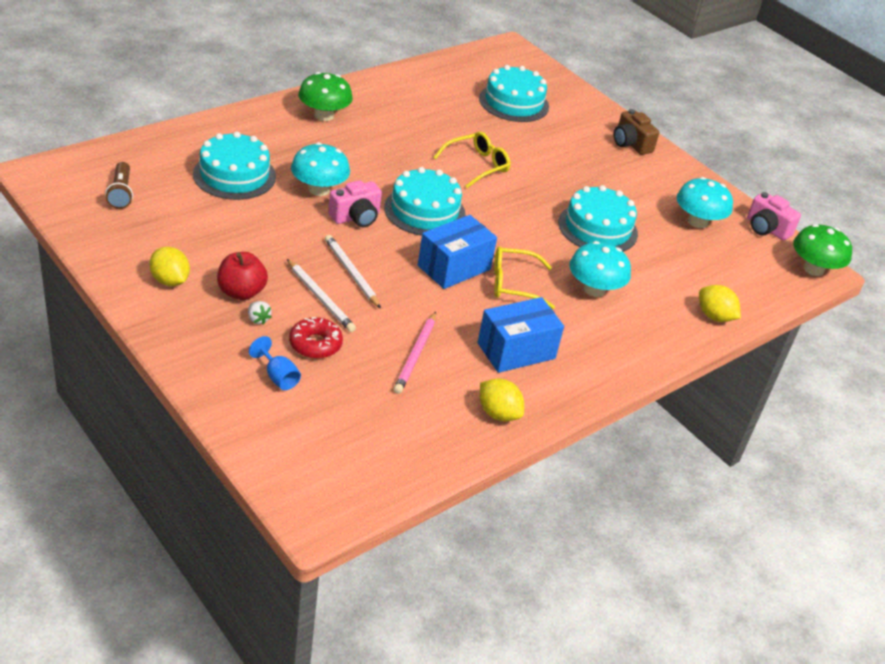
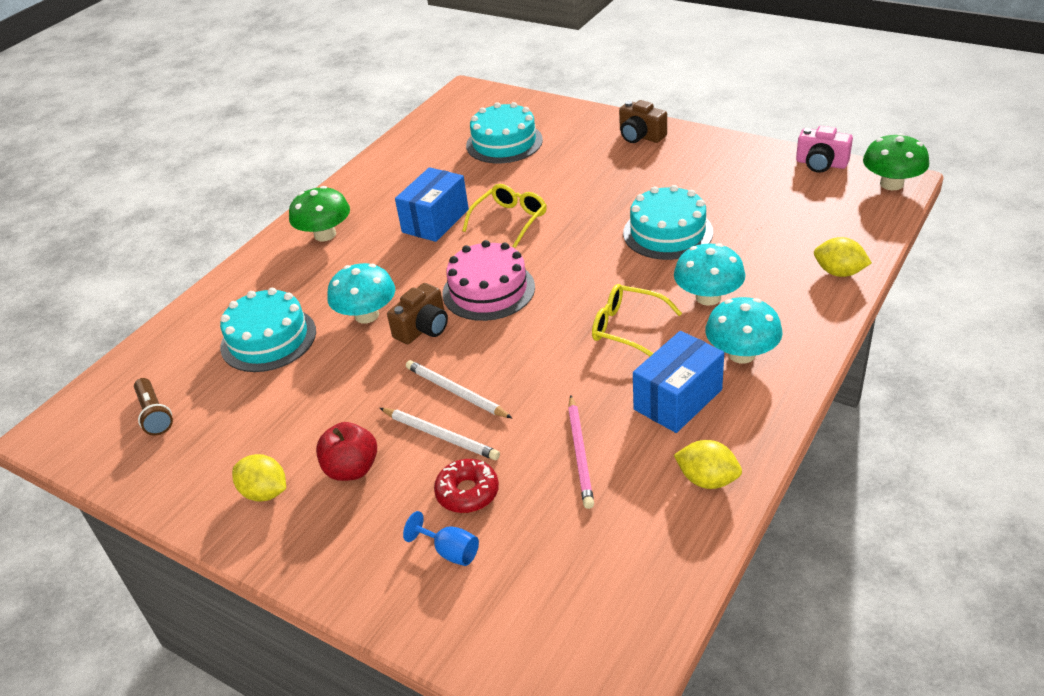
camera: 10 degrees left, 0 degrees up
(258, 319) = (388, 492): white strawberry -> none
(356, 217) = (423, 328): pink camera -> brown camera
(424, 211) = (488, 290): turquoise cake -> pink cake
(454, 267) = (556, 337): blue box -> blue box (435, 221)
(513, 284) = (627, 328): yellow glasses -> yellow glasses turned 45 degrees clockwise
(697, 222) = (755, 185): turquoise mushroom -> turquoise mushroom (741, 354)

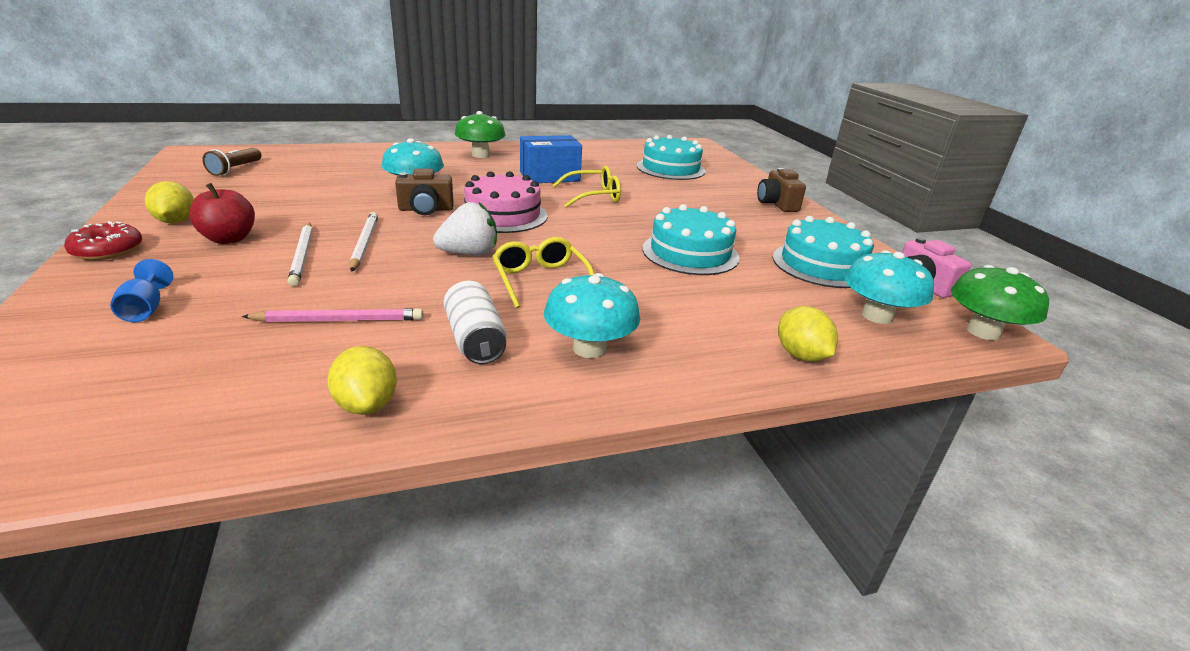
camera: 35 degrees right, 10 degrees down
(268, 339) = (350, 173): turquoise cake -> turquoise cake (822, 265)
(467, 492) = (236, 289): red donut -> red donut (108, 250)
(542, 343) = (469, 254): none -> white strawberry
(580, 453) = (339, 320): pink pencil -> pink pencil turned 135 degrees counterclockwise
(678, 399) = (475, 340): blue box -> white can
(708, 297) = (641, 300): turquoise mushroom -> turquoise mushroom (877, 316)

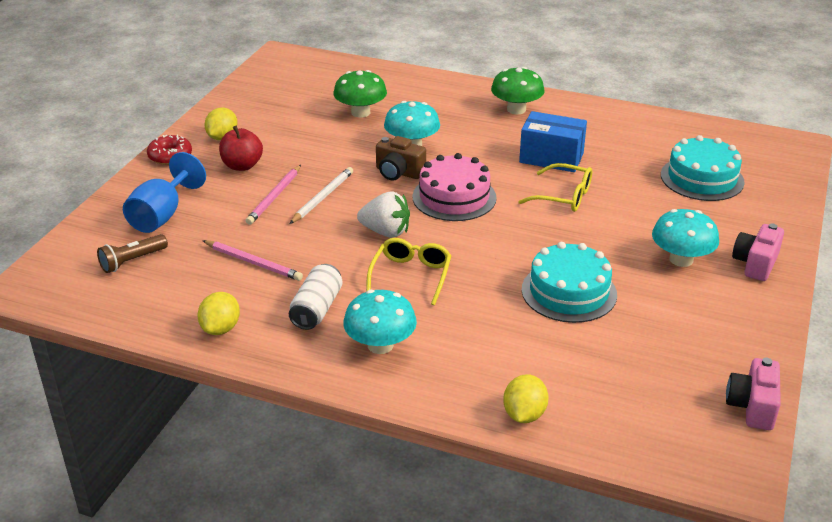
camera: 40 degrees right, 5 degrees up
(146, 309) = (162, 215): blue goblet -> blue goblet, size x1.84
(235, 169) = (297, 84): brown flashlight -> brown flashlight (132, 261)
(303, 255) = (274, 197): white pencil -> pink pencil
(777, 204) = (755, 264): brown camera -> pink camera
(822, 265) = (681, 349): turquoise cake -> none
(877, 316) = (648, 414): turquoise mushroom -> turquoise mushroom (681, 259)
(983, 332) = (727, 469): green mushroom -> green mushroom (360, 112)

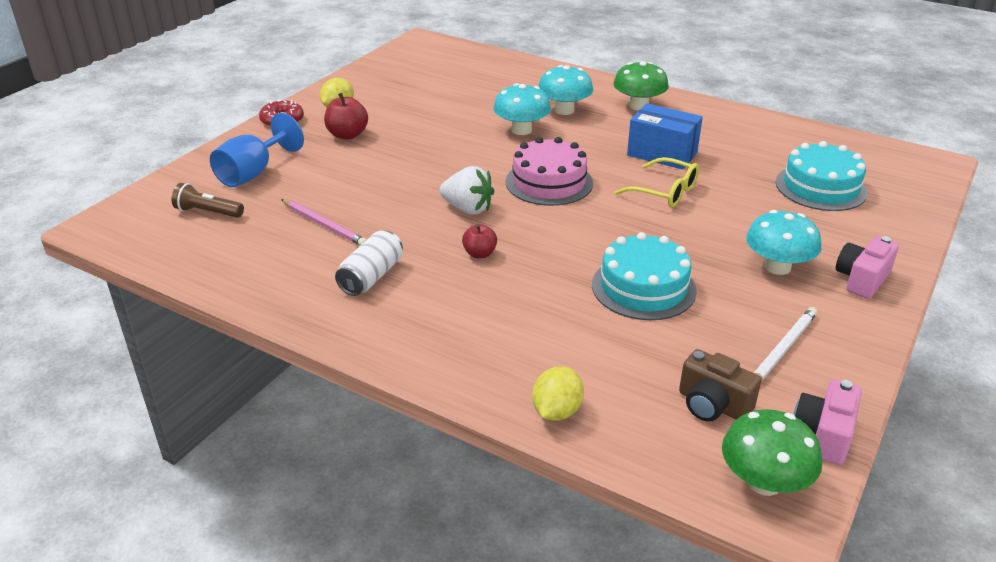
camera: 10 degrees right, 0 degrees up
(132, 261) = (208, 212): brown flashlight -> brown flashlight turned 45 degrees clockwise
(221, 328) = (268, 285): yellow lemon -> none
(274, 197) = (368, 166): pink pencil -> none
(322, 197) = (415, 170): white pencil -> white pencil (782, 349)
(360, 112) = (480, 96): green mushroom -> green mushroom (764, 482)
(380, 345) = (424, 320): turquoise mushroom -> turquoise mushroom (564, 110)
(398, 172) = (499, 154): brown camera -> brown camera (712, 405)
(411, 275) = (479, 254): yellow glasses -> red apple

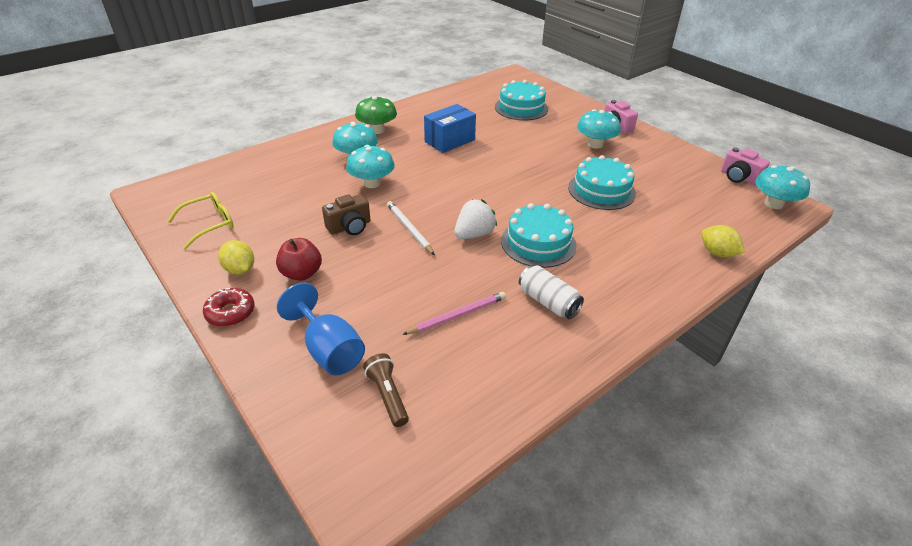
camera: 70 degrees left, 5 degrees up
(208, 212) = (388, 395): brown flashlight -> brown flashlight turned 120 degrees clockwise
(479, 254) = (538, 243): red apple -> turquoise cake
(549, 182) = (458, 191): pink cake -> none
(665, 192) = (498, 153): yellow glasses -> yellow glasses (209, 224)
(712, 405) = (714, 200): brown camera -> brown camera (350, 227)
(764, 482) = (773, 204): green mushroom -> turquoise mushroom
(782, 349) = (670, 166): white pencil -> white pencil (409, 229)

